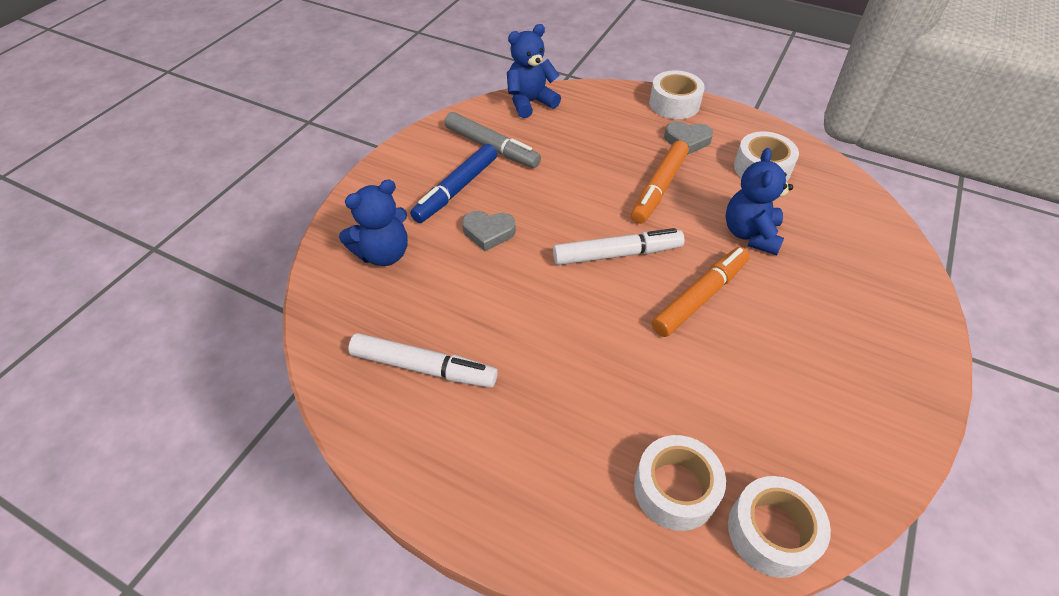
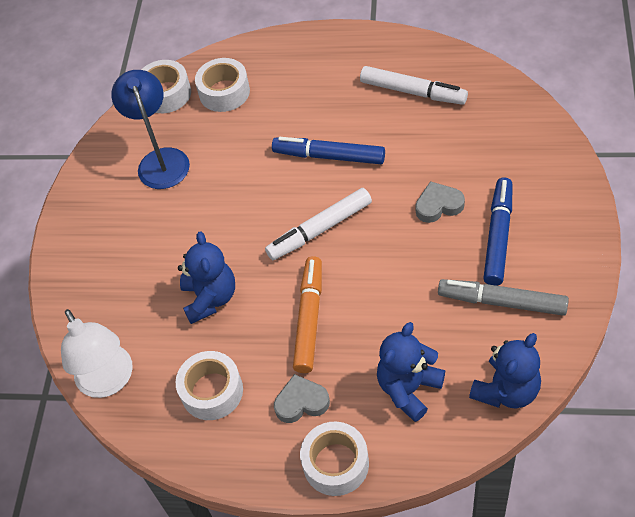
camera: 165 degrees right, 5 degrees up
(383, 254) = (508, 152): blue teddy bear -> blue teddy bear (408, 389)
(423, 367) = (413, 92): white marker -> white marker turned 150 degrees counterclockwise
(570, 327) = (329, 156): none -> blue marker
(700, 297) = (240, 218): orange marker -> none
(790, 413) = (161, 160): none -> blue lamp
(860, 203) = (109, 381): none -> white lamp

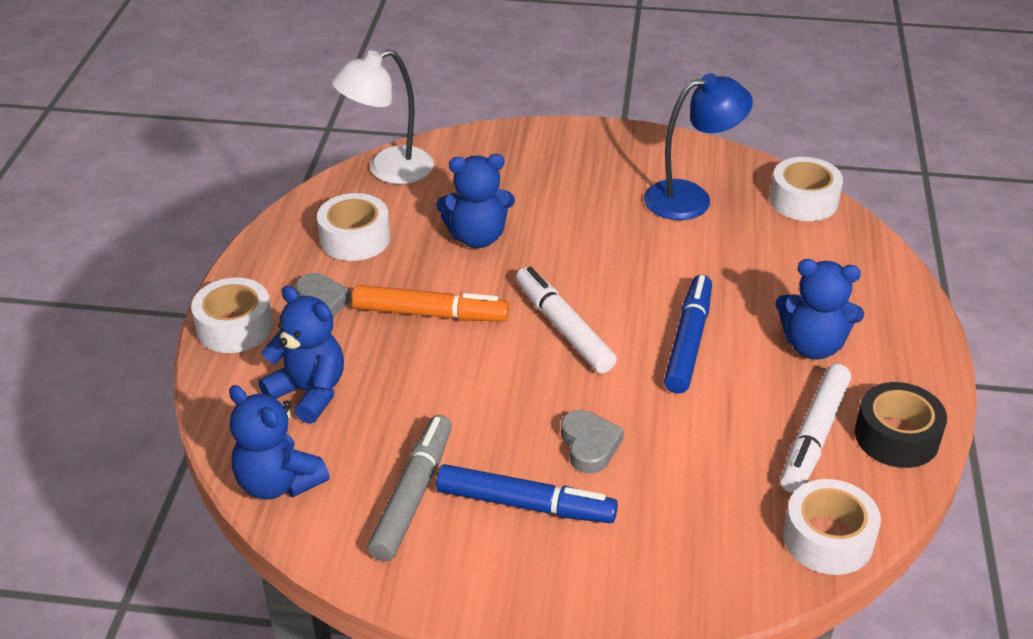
camera: 85 degrees right, 15 degrees down
(224, 92) = (808, 249): white tape -> white tape (828, 538)
(327, 91) = (813, 345): none -> blue teddy bear
(407, 54) = (896, 437): none -> black tape

